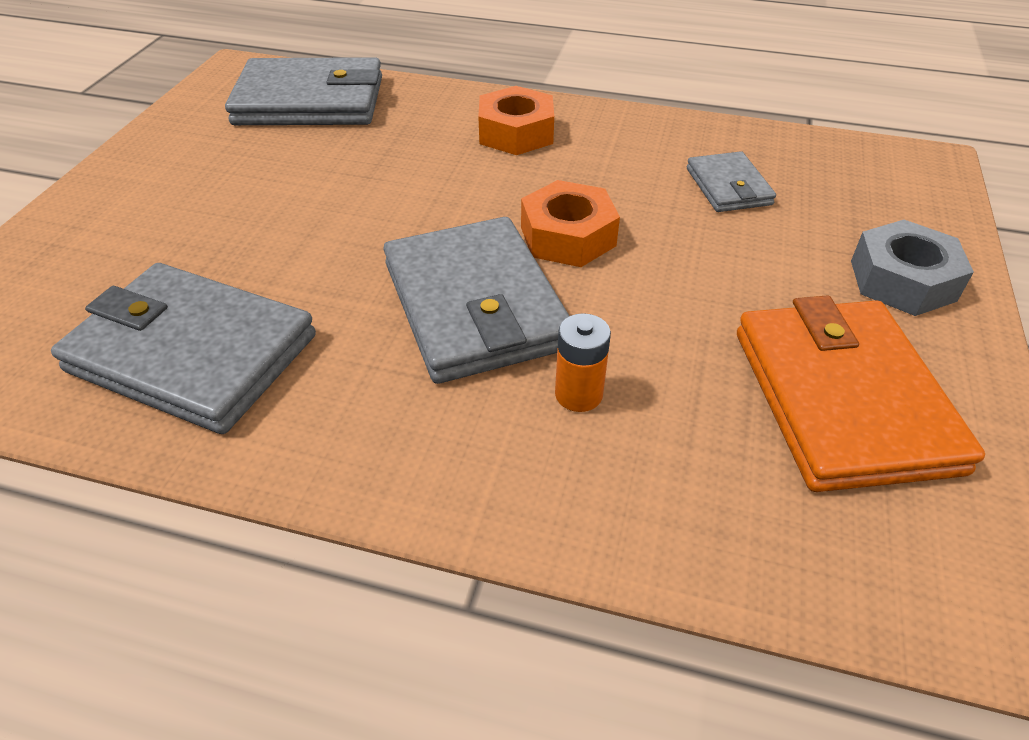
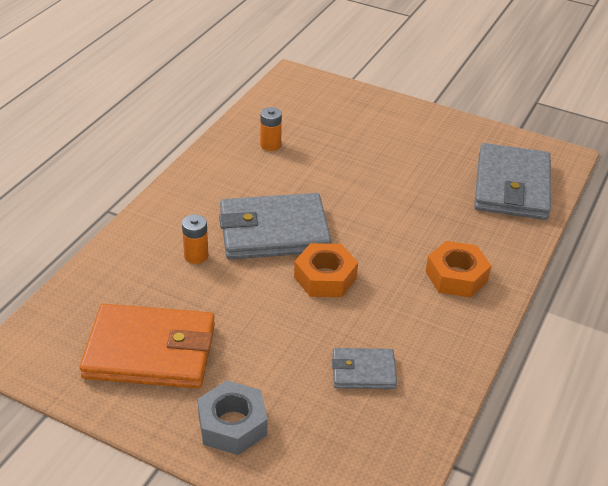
camera: 100 degrees right, 5 degrees down
(192, 353) = (270, 145): grey wallet -> orange battery

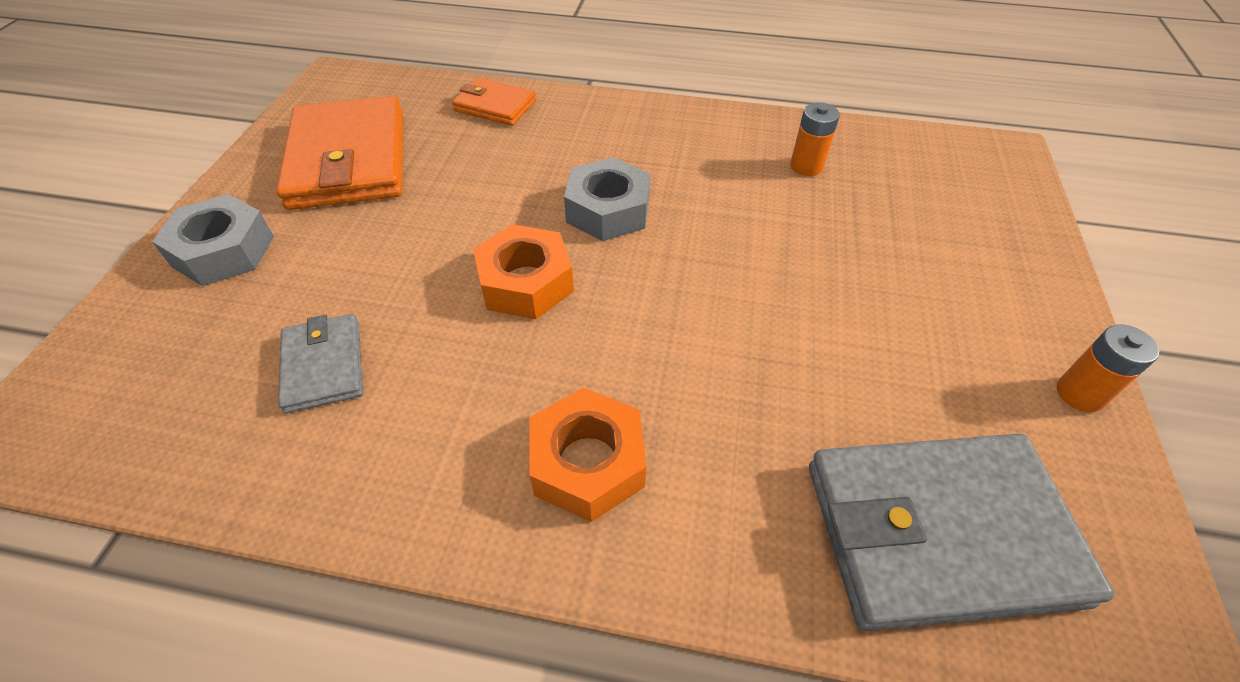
camera: 75 degrees right, 10 degrees up
(122, 263) = (495, 106): none -> orange wallet
(196, 256) = (529, 155): orange battery -> orange battery (1079, 394)
(274, 231) = (608, 210): grey wallet -> grey nut

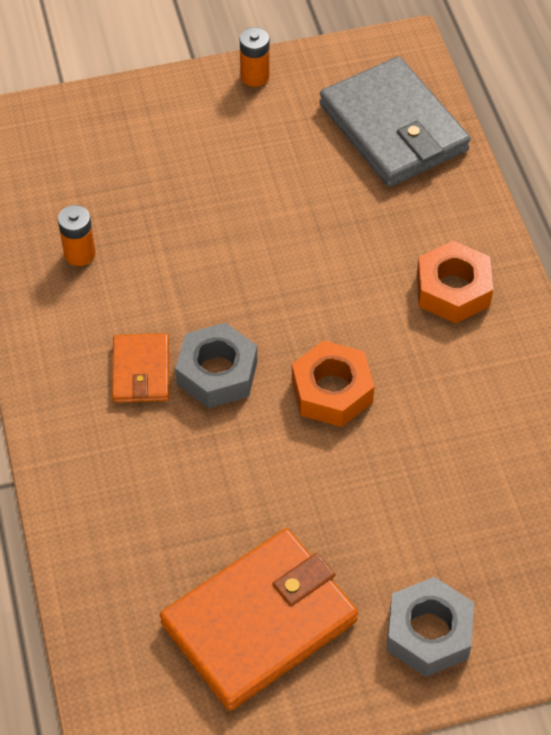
camera: 115 degrees left, 5 degrees up
(323, 366) = (481, 473): grey wallet -> none
(495, 106) = (101, 543): orange wallet -> orange wallet (141, 371)

